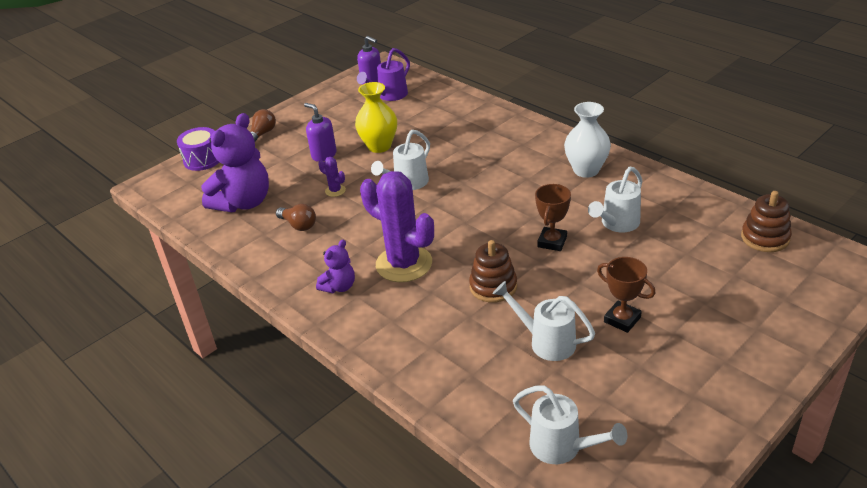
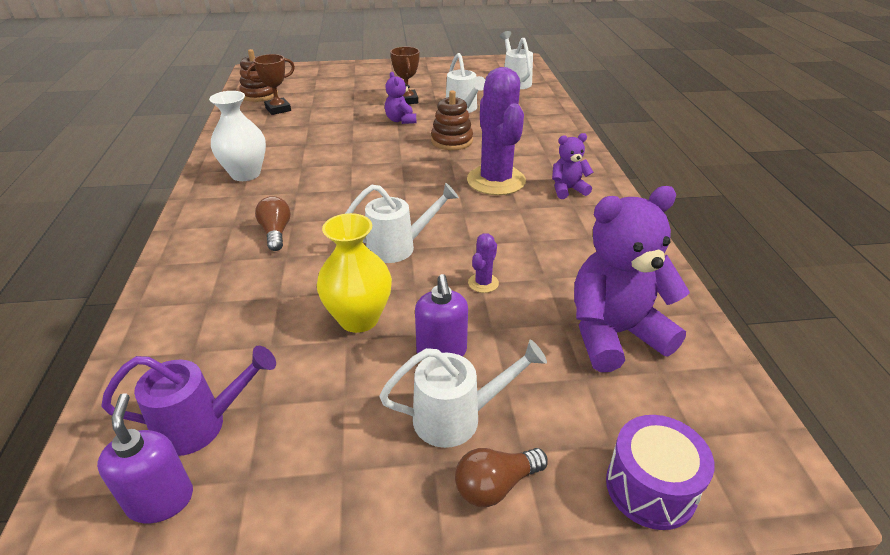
camera: 145 degrees left, 0 degrees up
(298, 225) = (562, 263): brown light bulb -> brown light bulb (276, 233)
(335, 191) = (483, 283): purple cactus -> purple cactus turned 45 degrees clockwise
(552, 242) = (370, 145): brown trophy -> brown trophy (278, 109)
(577, 285) = (401, 120): none -> purple teddy bear
(617, 224) = (311, 134): white watering can -> white watering can (456, 417)

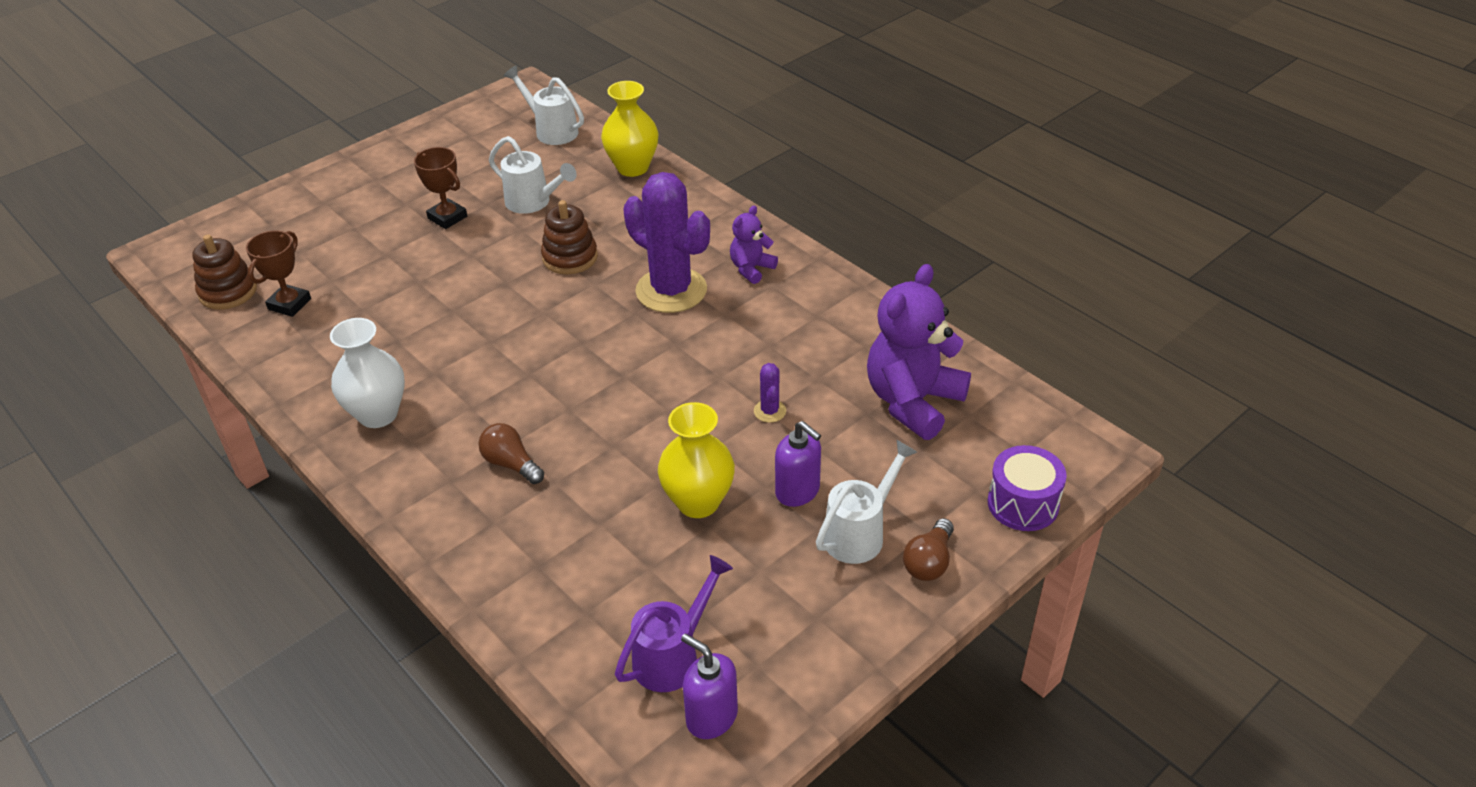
camera: 35 degrees left, 5 degrees up
(398, 247) = (655, 415): white watering can -> none
(401, 120) = (476, 253): purple teddy bear -> none
(545, 112) = (632, 167): none -> yellow vase

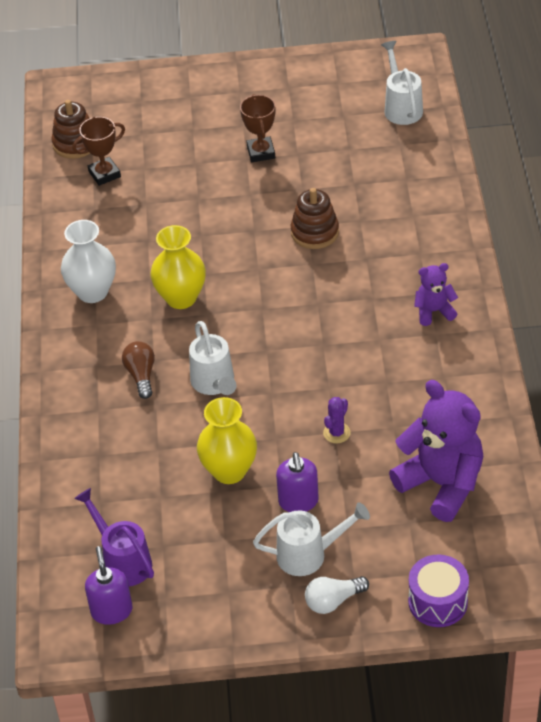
camera: 40 degrees right, 5 degrees up
(533, 202) = (330, 169): white watering can -> white watering can (214, 383)
(632, 167) = (431, 173): yellow vase -> yellow vase (181, 298)
(671, 290) = (360, 299): purple cactus -> none
(672, 657) = (123, 561): purple watering can -> purple watering can turned 120 degrees counterclockwise
(913, 402) = (441, 483): purple teddy bear -> purple teddy bear turned 60 degrees clockwise
(929, 562) = (333, 601): brown light bulb -> white light bulb

